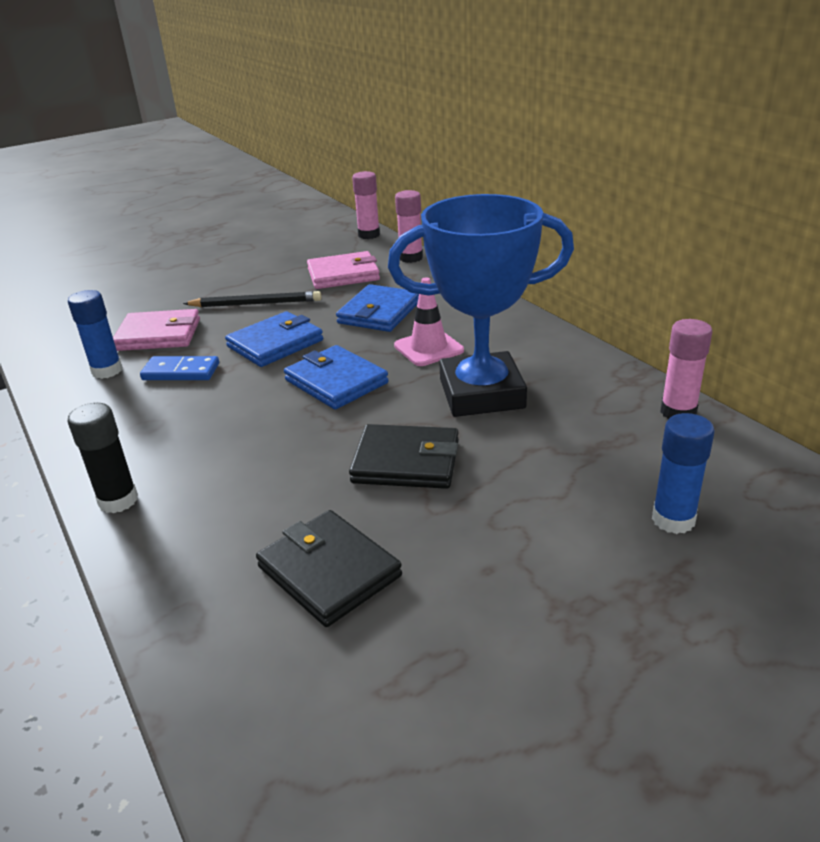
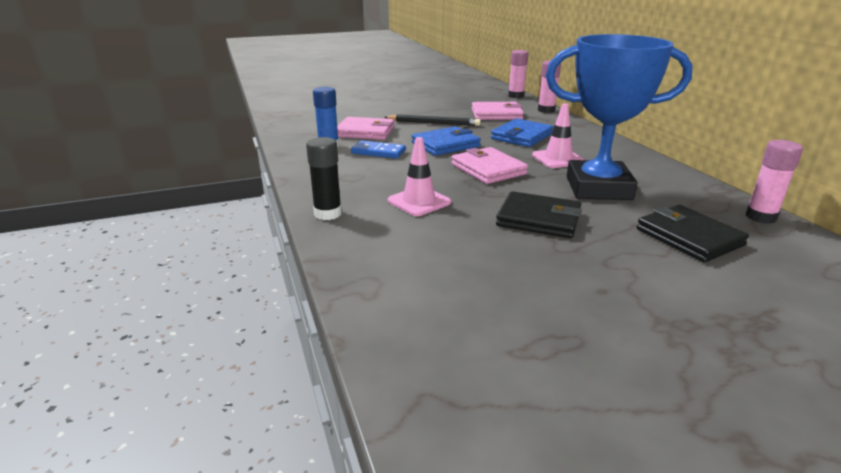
camera: 10 degrees right, 5 degrees down
(245, 457) = (419, 202): none -> pink traffic cone
(329, 571) = (476, 274): black wallet -> black wallet (689, 237)
(336, 381) = (488, 169): blue wallet -> pink wallet
(673, 519) = (760, 281): blue glue stick -> none

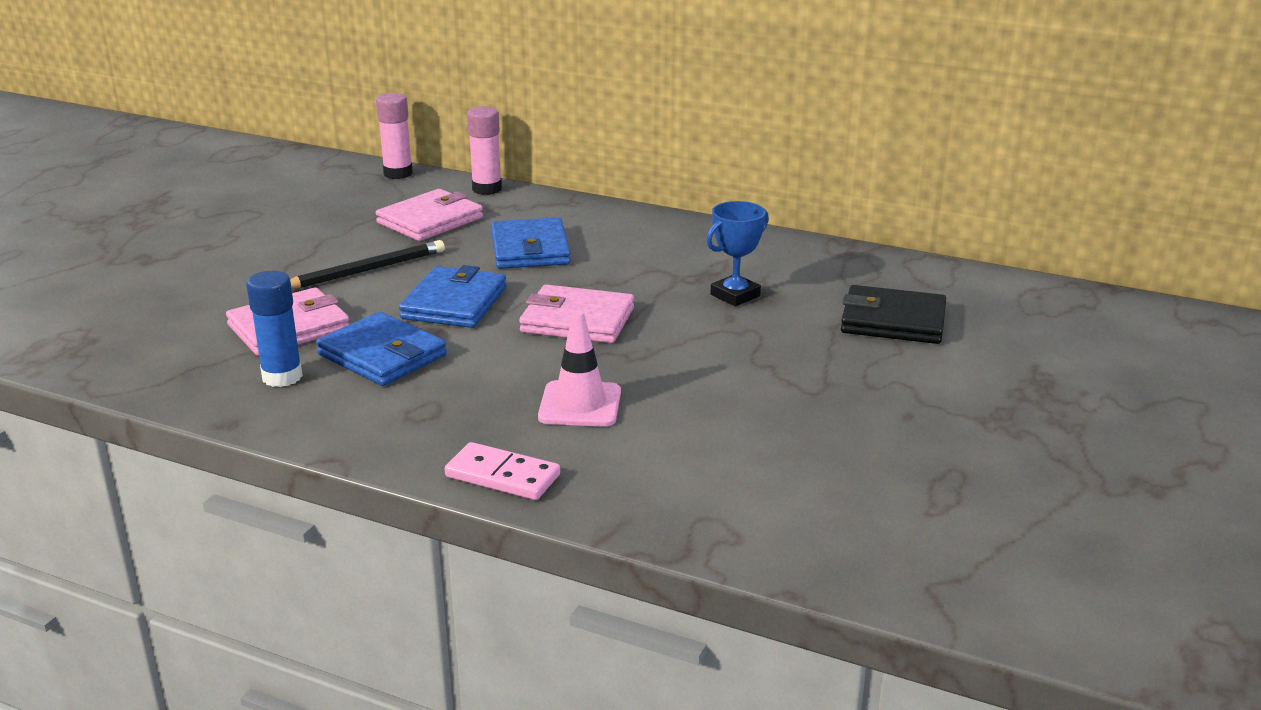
camera: 45 degrees left, 0 degrees up
(328, 214) = (502, 476): black glue stick -> pink domino
(378, 152) = (382, 355): blue domino -> blue wallet
(538, 219) = (740, 364): black wallet -> none
(558, 159) = (630, 270): pink traffic cone -> none
(598, 188) = (735, 295): blue trophy -> blue trophy, size x0.46
(760, 217) = (914, 268): pink glue stick -> none

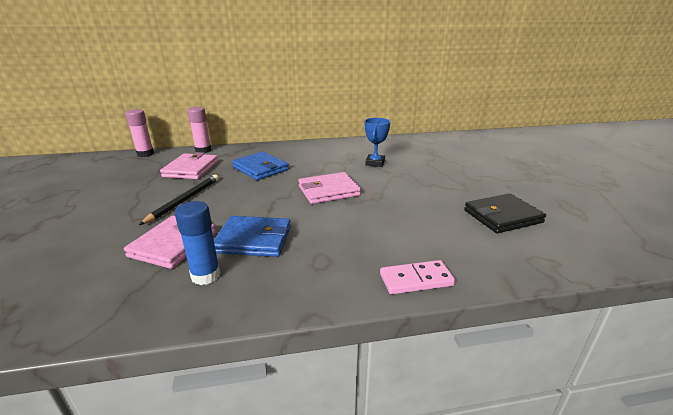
camera: 35 degrees left, 0 degrees up
(454, 303) = (257, 201): blue wallet -> none
(580, 405) = (391, 227): pink traffic cone -> none
(893, 321) = (442, 156): black wallet -> black wallet (502, 216)

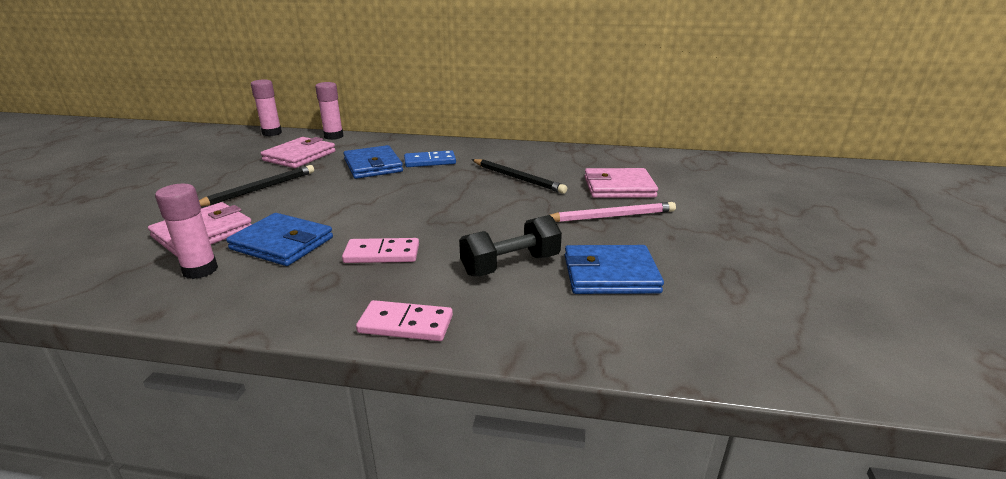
camera: 20 degrees right, 0 degrees up
(206, 275) = (200, 270): blue glue stick -> pink glue stick
(300, 160) = (430, 161): none -> blue domino
(328, 191) = (421, 204): pink wallet -> pink wallet (619, 187)
(341, 232) = (382, 254): none -> pink domino
(375, 163) = (517, 178): blue trophy -> black pencil
(437, 222) = (510, 265): none -> black dumbbell
(460, 179) = (611, 216): none -> pink pencil
(502, 216) = (610, 274): black wallet -> blue wallet

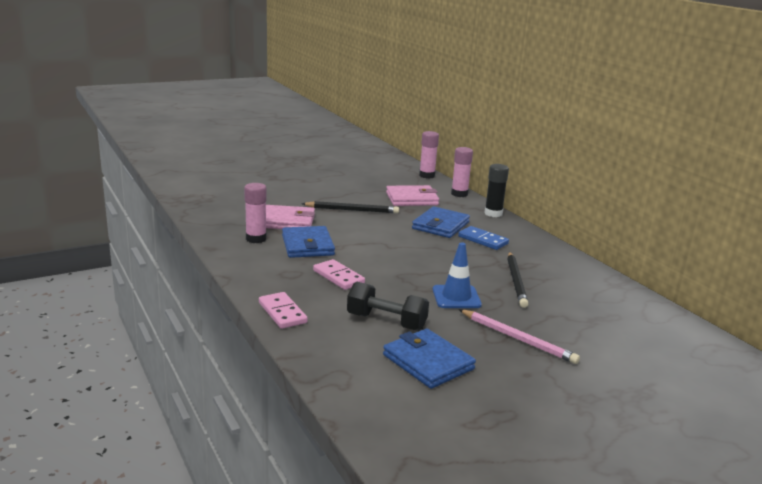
camera: 50 degrees right, 5 degrees down
(393, 140) = (493, 213): none -> black glue stick
(510, 212) = (456, 297): none -> blue traffic cone
(619, 187) = (578, 327): pink wallet -> none

